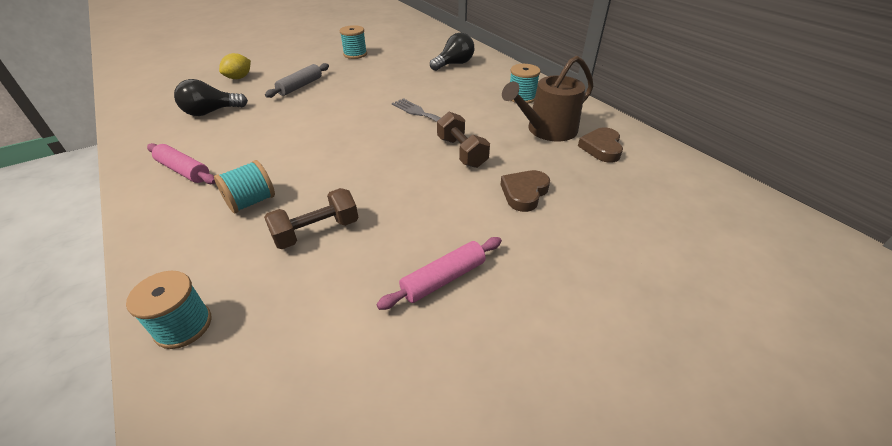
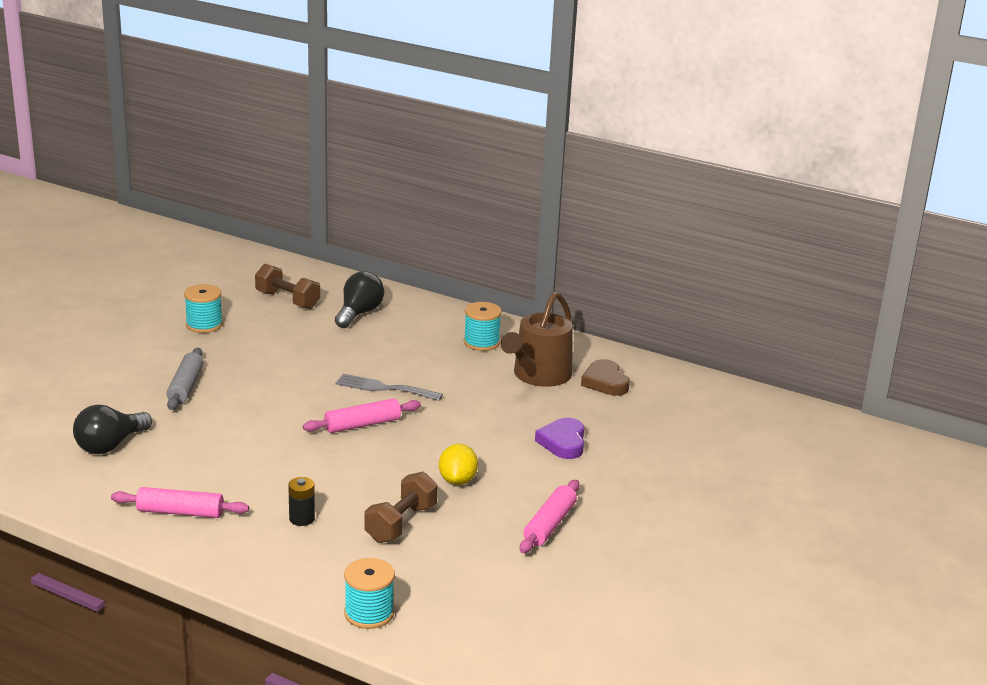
camera: 30 degrees left, 15 degrees down
(239, 78) = (78, 393): yellow lemon -> yellow lemon (457, 480)
(251, 202) = (302, 519): turquoise spool -> black battery
(379, 136) = (362, 424): none -> pink rolling pin
(461, 152) = (469, 419): brown dumbbell -> brown dumbbell (287, 300)
(524, 193) = (563, 442): brown heart -> purple heart

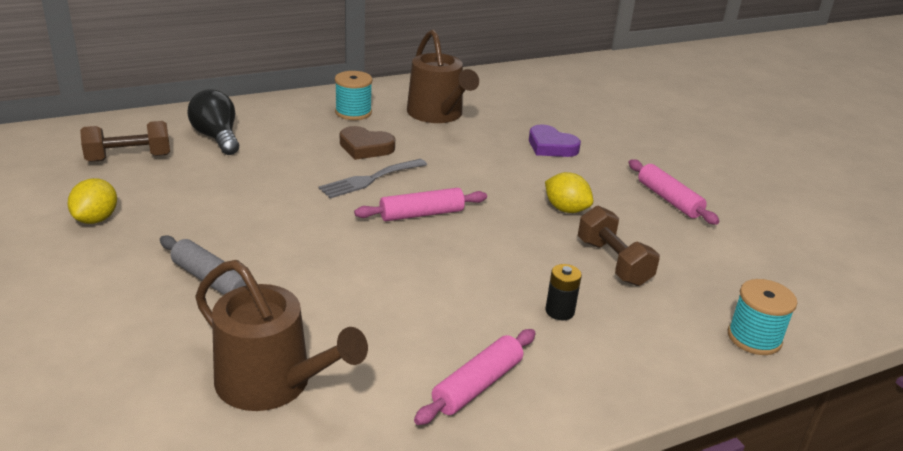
camera: 55 degrees left, 5 degrees up
(110, 445) = (272, 383): black light bulb -> brown watering can
(204, 325) = (96, 219): turquoise spool -> yellow lemon
(362, 424) = (421, 214): pink rolling pin -> pink rolling pin turned 60 degrees clockwise
(605, 382) = (480, 98): brown heart -> brown heart (365, 147)

